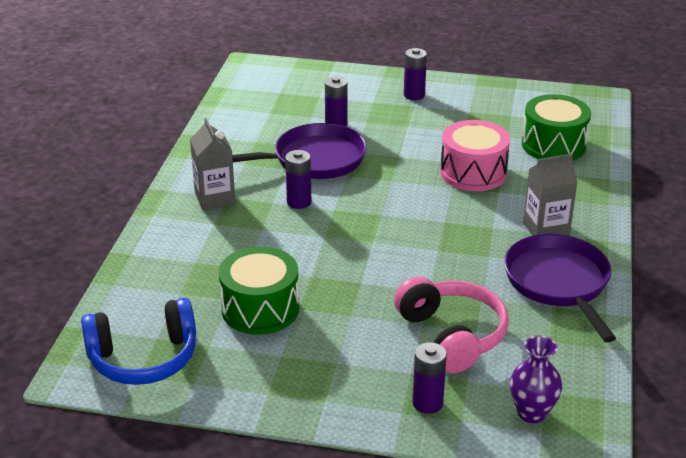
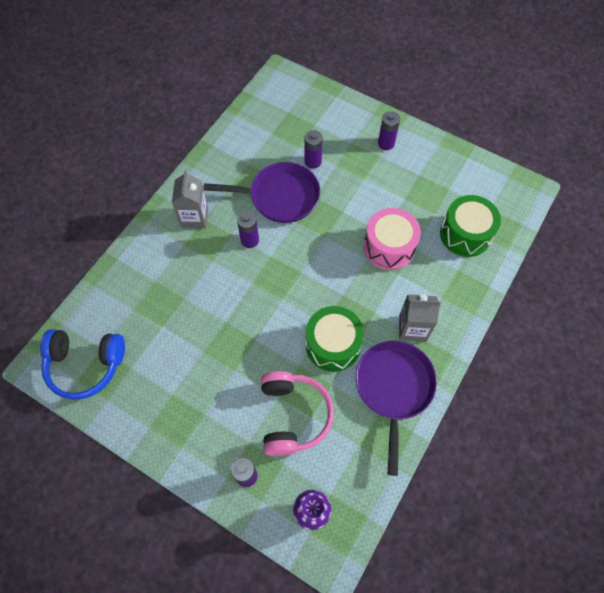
camera: 20 degrees right, 30 degrees up
(260, 309) = (177, 343): green drum -> green drum (333, 345)

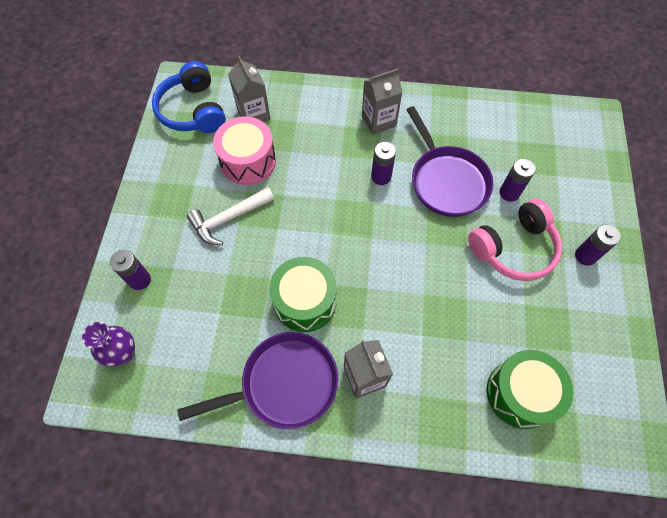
camera: 65 degrees right, 0 degrees up
(125, 313) = (253, 114): none -> grey carton
(225, 376) = (228, 219): none -> white hammer
(293, 415) = (213, 296): pink headphones -> pink headphones (514, 248)
(389, 247) = (451, 312): pink drum -> pink drum (248, 161)

